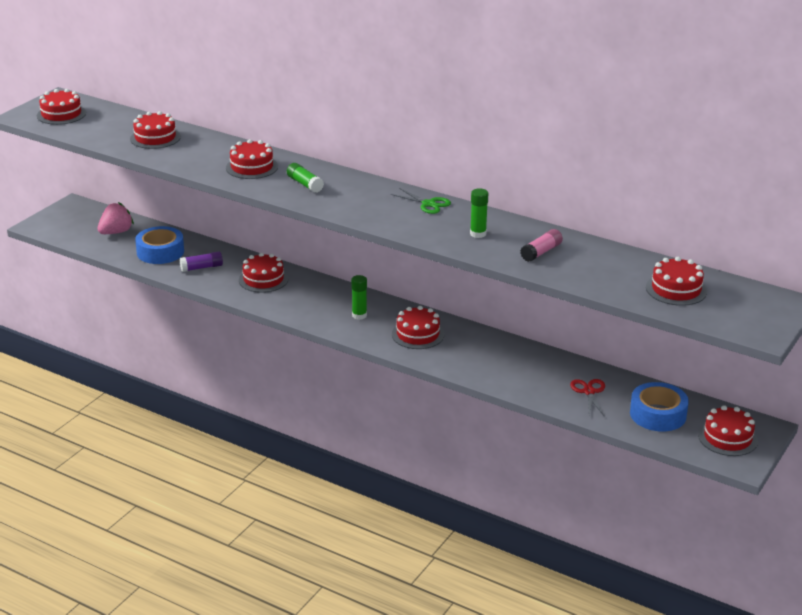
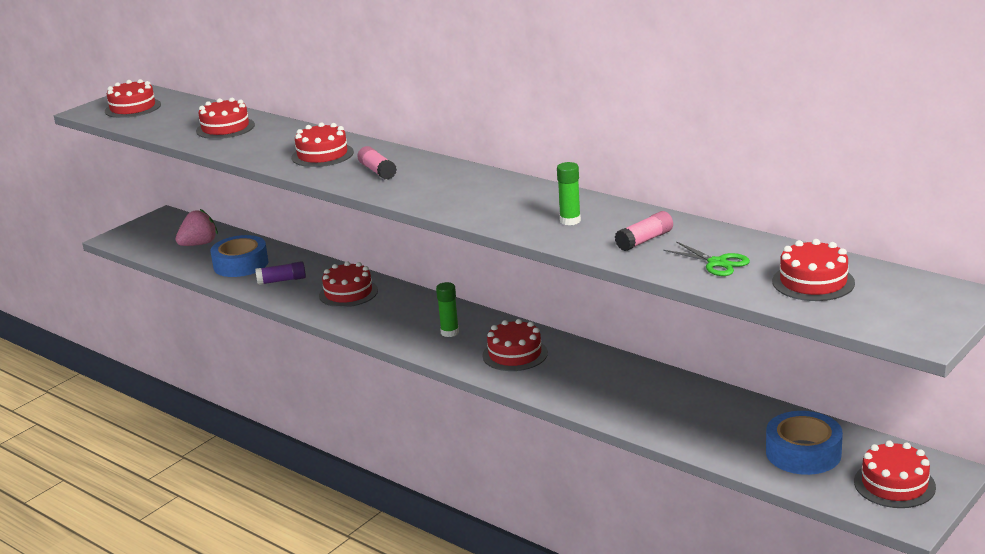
camera: 10 degrees right, 5 degrees down
(305, 184) = (377, 171): green glue stick -> pink glue stick
(428, 204) = (519, 189): green scissors -> green scissors (717, 263)
(589, 392) = (717, 424): red scissors -> none

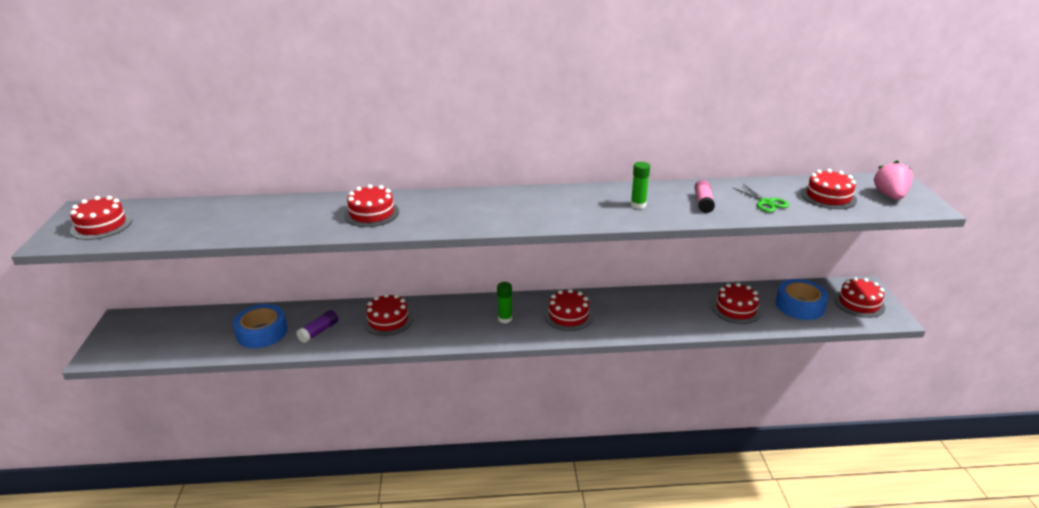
camera: 45 degrees left, 5 degrees up
(199, 244) = (195, 330): pink strawberry -> pink strawberry (890, 196)
(225, 128) = (238, 217): red cake -> red cake (736, 309)
(377, 171) = (441, 212): pink glue stick -> none
(717, 263) = (766, 203): green scissors -> green scissors turned 60 degrees clockwise

